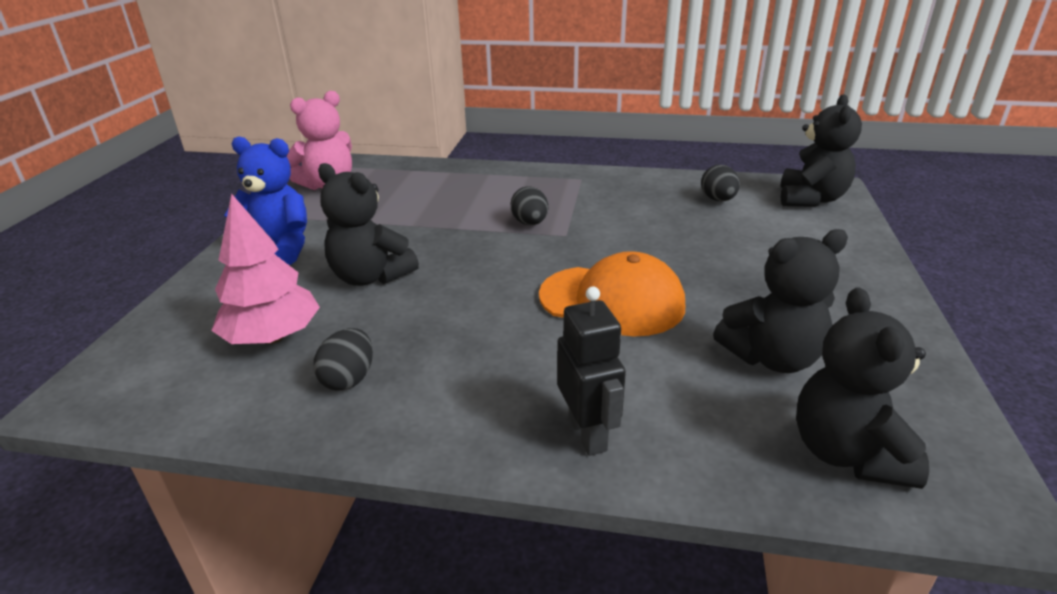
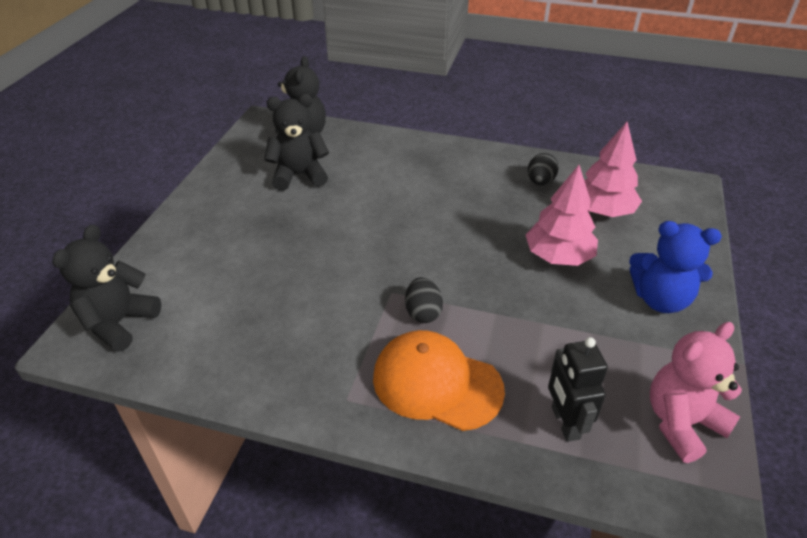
camera: 175 degrees left, 10 degrees up
(370, 277) = (558, 256): black teddy bear -> pink tree
(588, 434) = (413, 150): black robot -> black robot (565, 423)
(612, 300) = (375, 219): orange cap -> orange cap (436, 383)
(718, 200) = (214, 332): black egg -> none

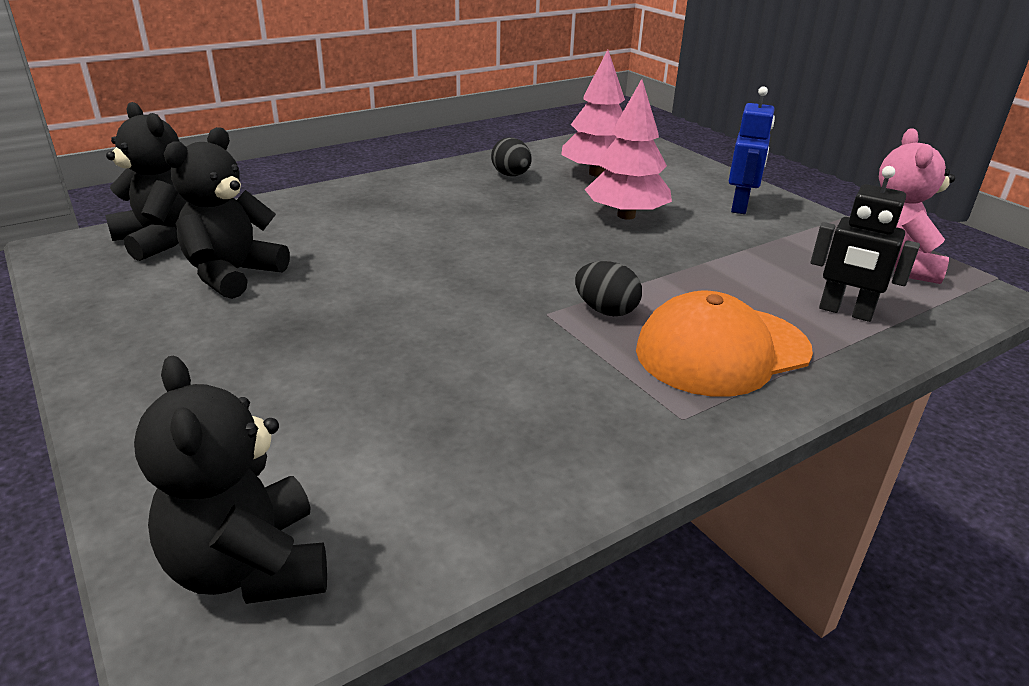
camera: 50 degrees left, 10 degrees down
(660, 299) = (740, 206): blue teddy bear -> blue robot

